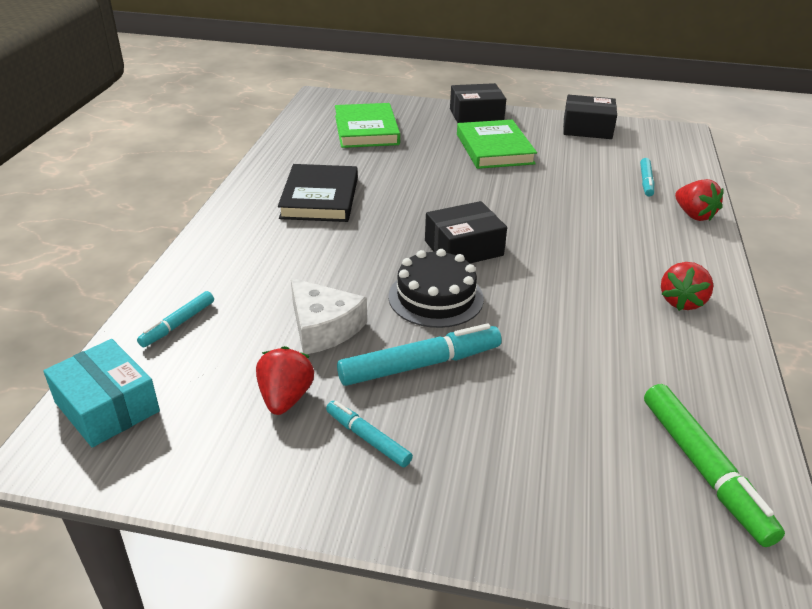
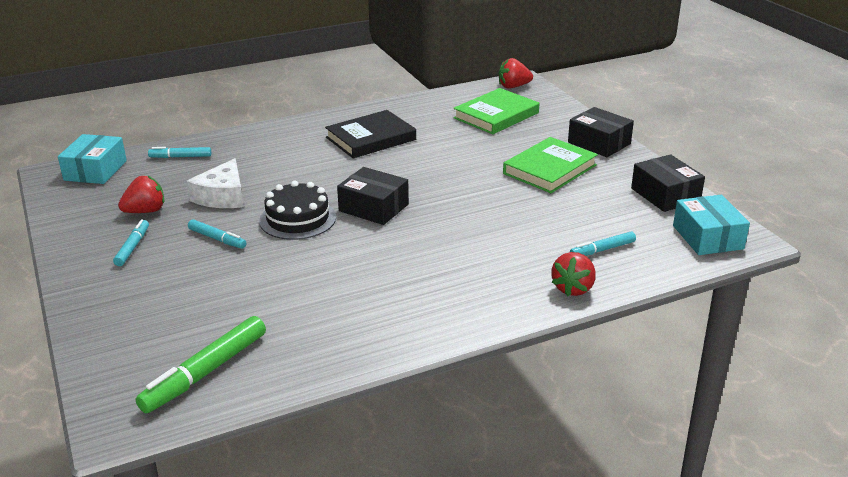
camera: 55 degrees right, 5 degrees down
(420, 365) = (217, 239): turquoise marker -> turquoise marker, size x0.57
(663, 141) = (707, 237): none -> turquoise box
(682, 302) = (412, 316): red strawberry -> red strawberry (513, 86)

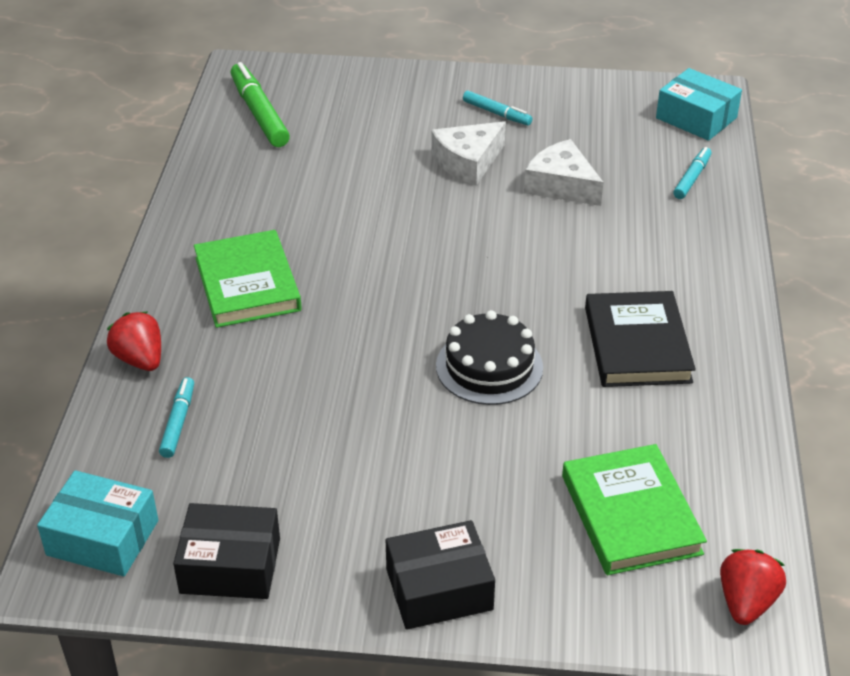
camera: 120 degrees right, 10 degrees up
(145, 211) = (567, 132): red strawberry -> none
(217, 239) = (468, 162): turquoise marker -> white cheese
(297, 219) = (463, 221): black cake -> black cake (489, 366)
(373, 208) = (440, 282): black box -> none
(549, 169) = (404, 482): green book -> green book (247, 284)

